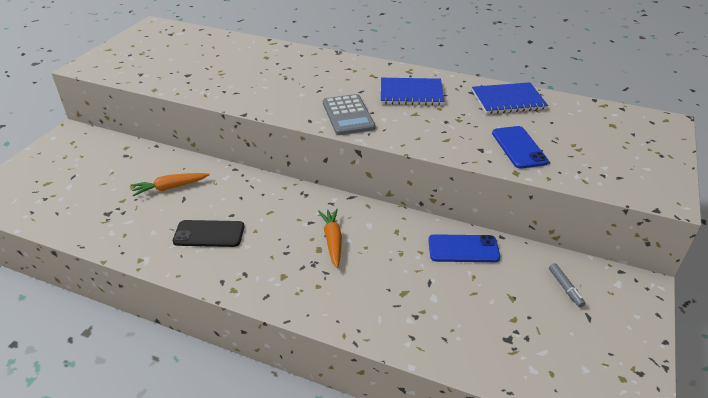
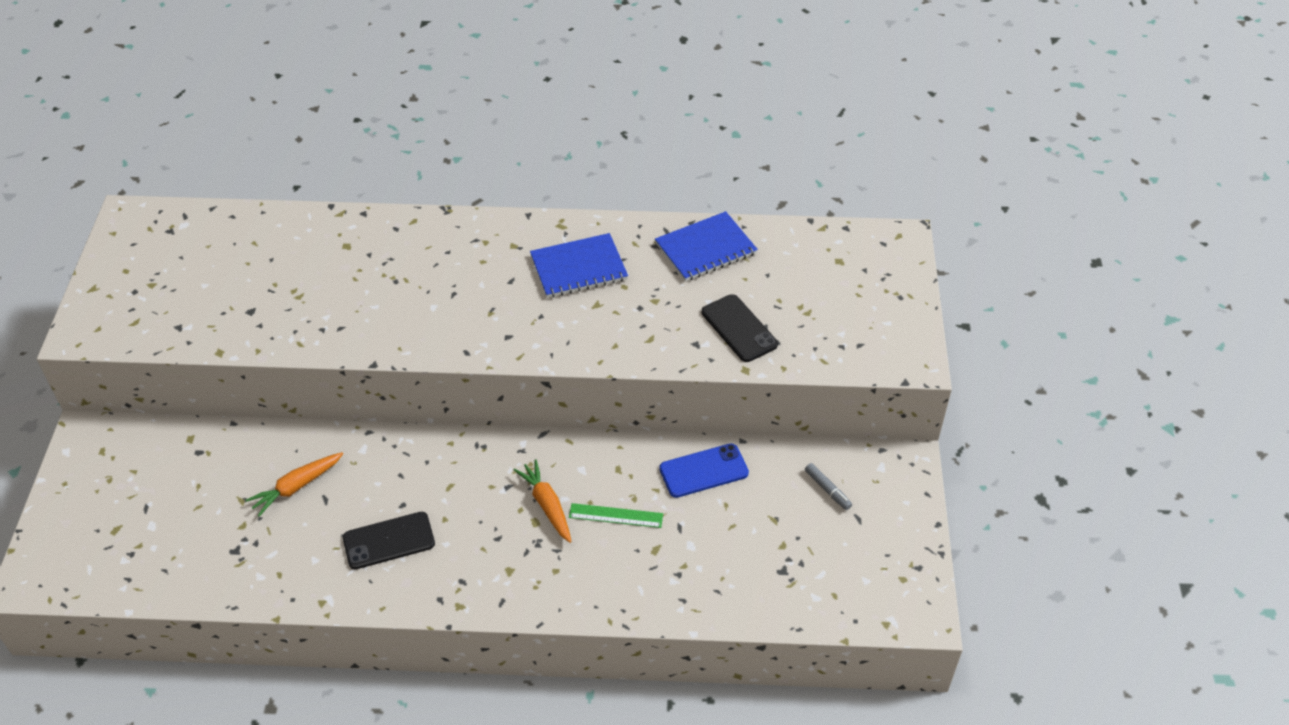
camera: 20 degrees left, 10 degrees up
(348, 115) = (512, 330): grey calculator -> none
(381, 261) = (616, 516): none -> green ruler
(519, 147) = (739, 328): blue phone -> black phone

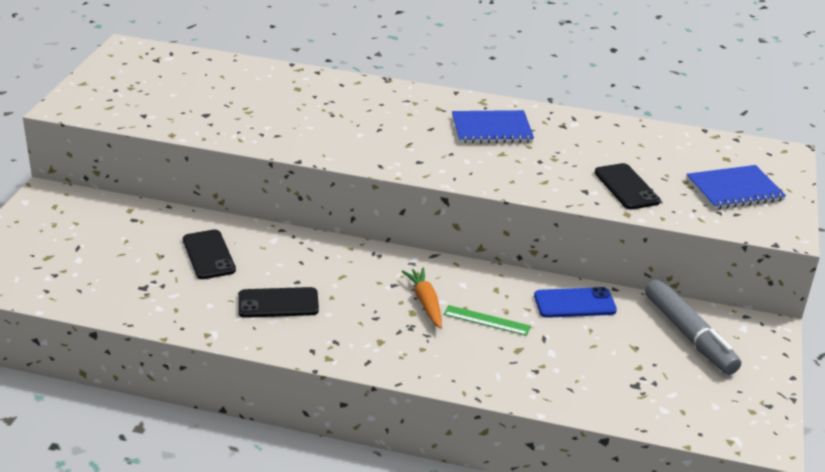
camera: 10 degrees right, 15 degrees down
(296, 487) = (209, 255): orange carrot -> black phone
(705, 248) = (606, 134): blue notebook -> blue notebook (734, 190)
(827, 489) = (689, 335): grey marker -> grey marker, size x2.33

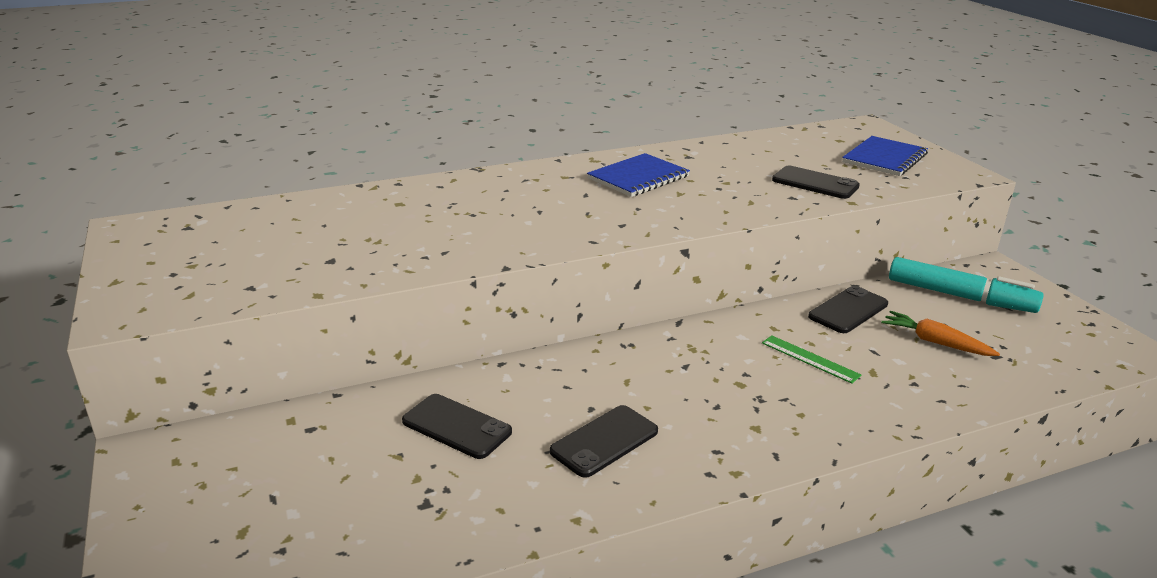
camera: 35 degrees left, 5 degrees down
(425, 303) = (737, 369): orange carrot -> orange carrot (935, 342)
(486, 320) = (810, 359): green ruler -> green ruler turned 60 degrees clockwise
(574, 303) = (848, 310): blue phone -> black phone
(689, 335) = (959, 296): grey marker -> turquoise marker

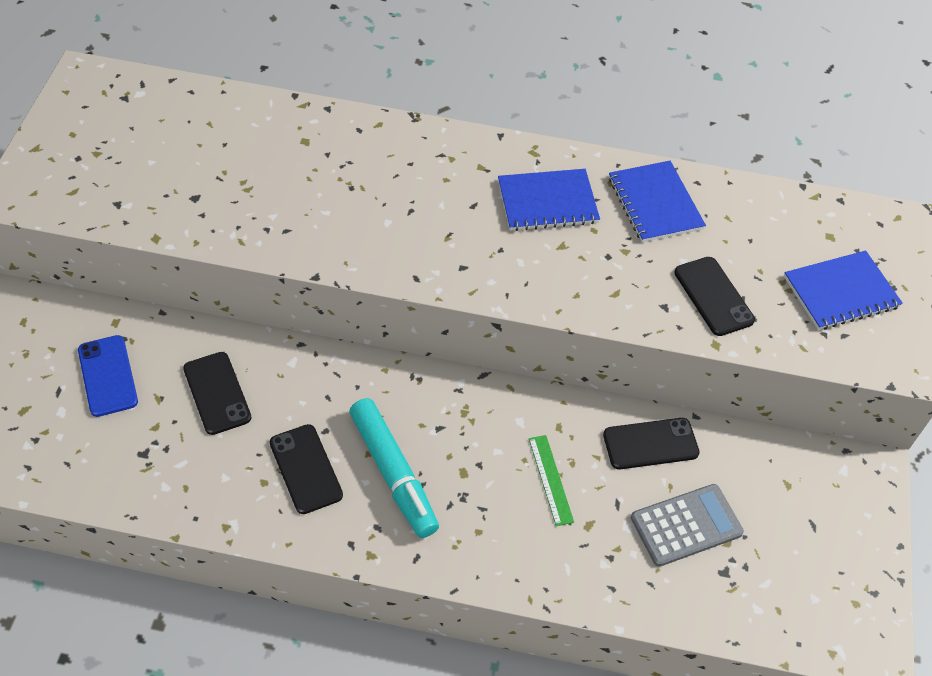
camera: 30 degrees right, 25 degrees up
(322, 462) = (107, 376): none -> blue phone
(604, 441) = (305, 469): black phone -> black phone turned 75 degrees clockwise
(712, 158) = (655, 203): none -> blue notebook
(935, 342) = (686, 525): orange carrot -> grey calculator
(959, 296) = (782, 486): turquoise marker -> turquoise marker (393, 473)

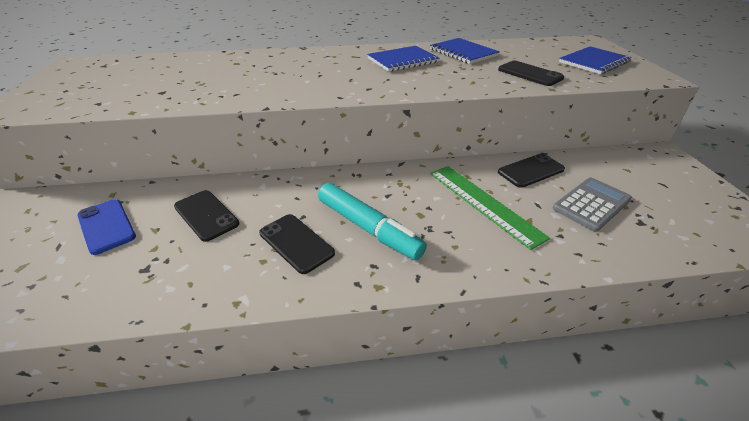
camera: 15 degrees left, 15 degrees down
(550, 479) = (483, 203): green ruler -> green ruler, size x1.80

